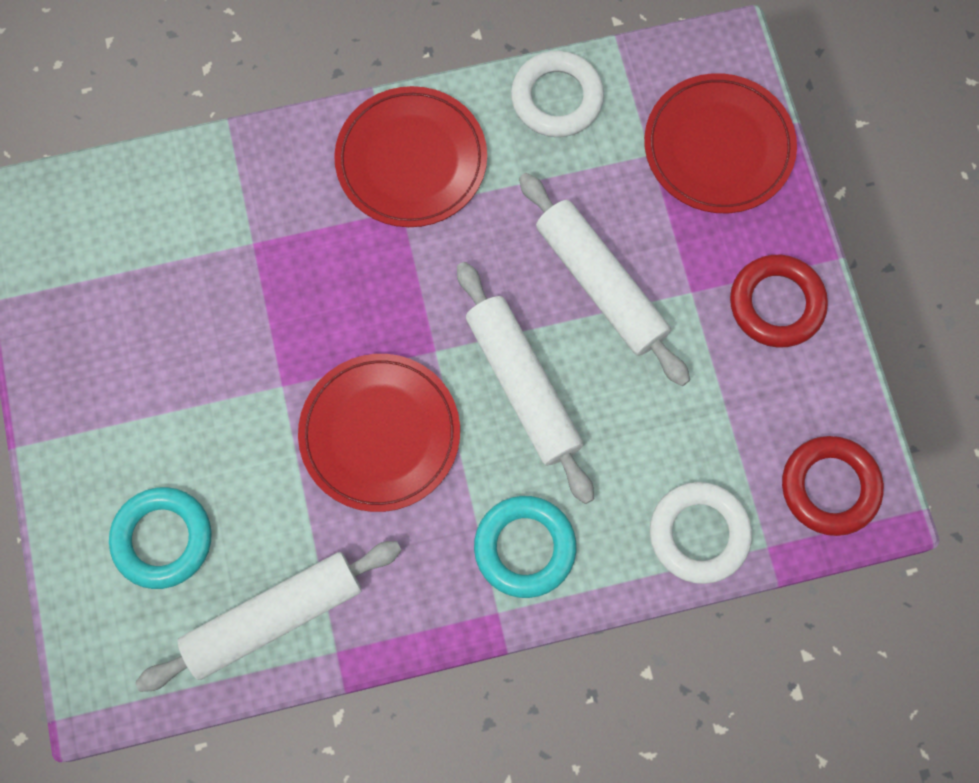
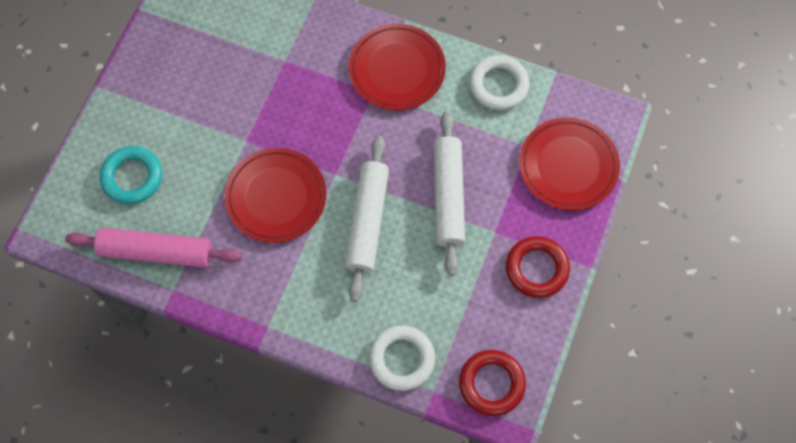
camera: 35 degrees right, 5 degrees down
(274, 617) = (156, 252): white rolling pin -> pink rolling pin
(524, 548) = (306, 303): turquoise ring -> none

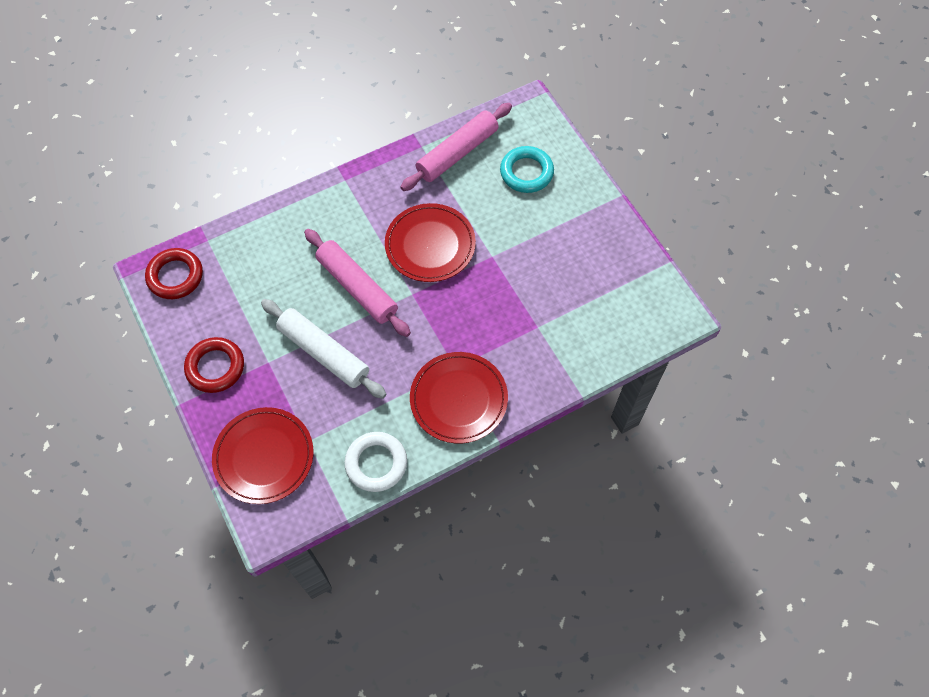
camera: 130 degrees right, 5 degrees down
(367, 221) = (357, 287): white rolling pin -> pink rolling pin
(402, 359) = (245, 238): white ring -> none

